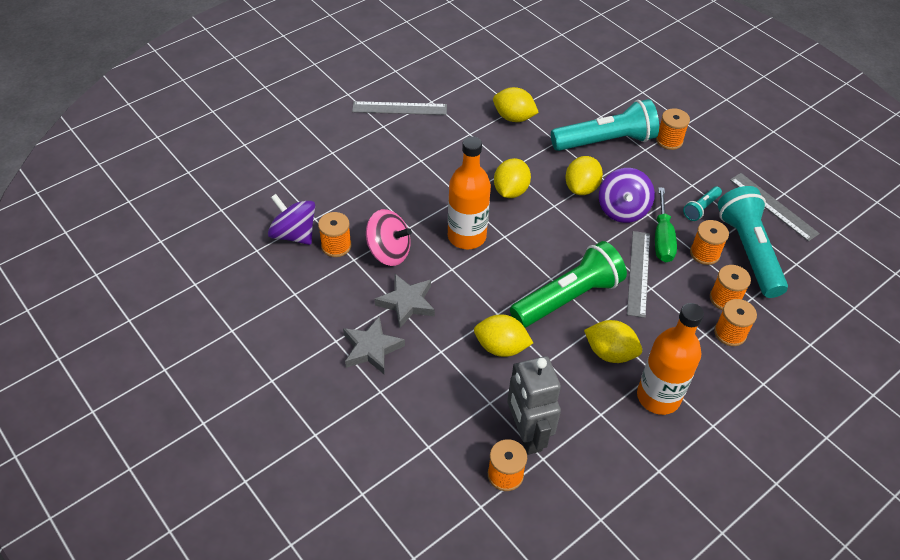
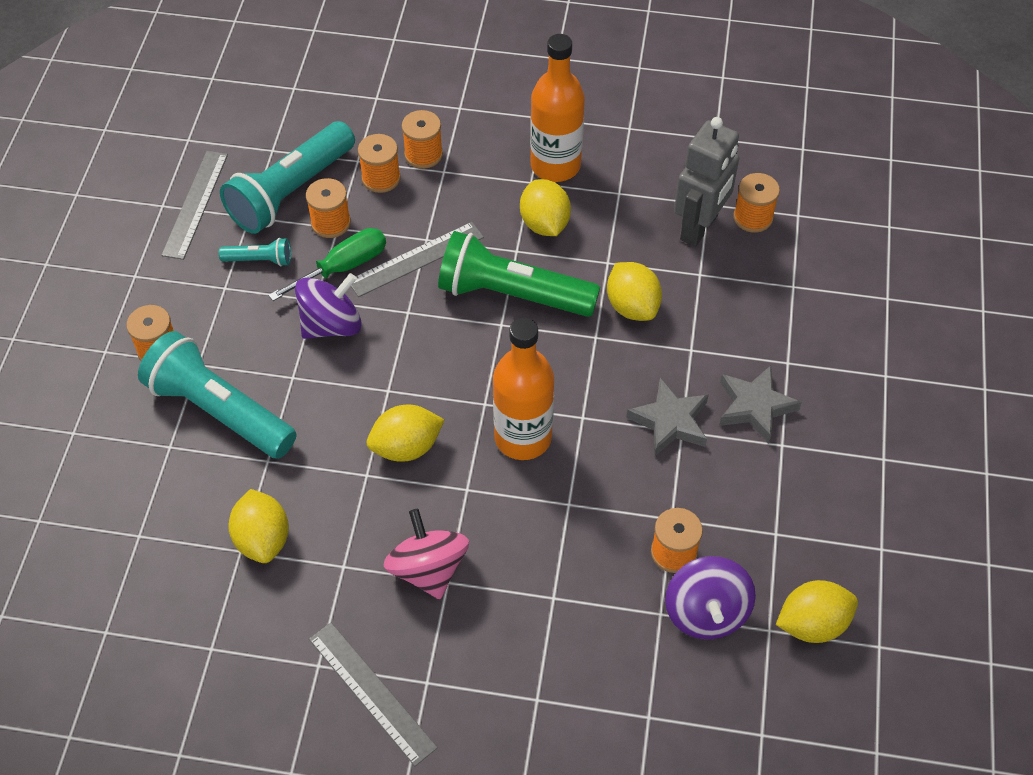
camera: 130 degrees left, 5 degrees up
(388, 252) = (625, 493): pink spinning top -> pink spinning top (428, 569)
(581, 188) = (332, 383): yellow lemon -> yellow lemon (812, 624)

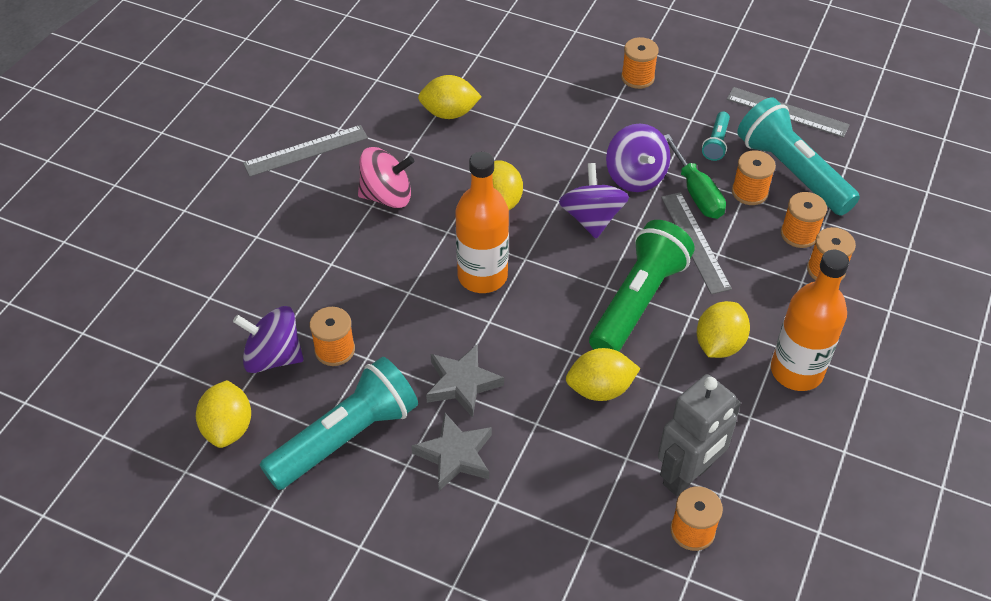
camera: 105 degrees right, 5 degrees down
(220, 411) = (569, 104): turquoise flashlight -> turquoise flashlight (345, 437)
(407, 353) = (592, 218): none -> purple spinning top
(544, 224) = (719, 344): yellow lemon -> yellow lemon turned 60 degrees counterclockwise
(699, 228) = (688, 475): grey robot -> grey robot turned 90 degrees counterclockwise

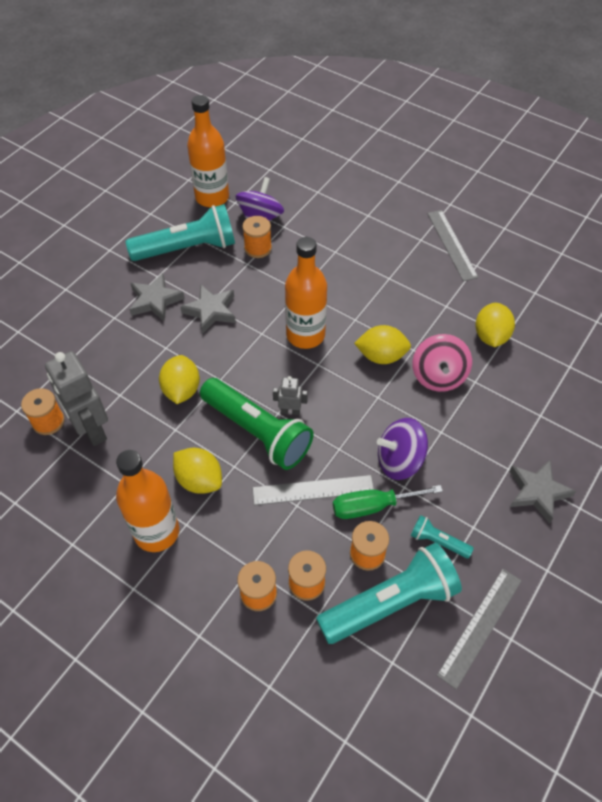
camera: 100 degrees right, 5 degrees up
(228, 428) = (212, 197): yellow lemon -> orange bottle
(345, 437) = (187, 248): turquoise flashlight -> turquoise flashlight turned 75 degrees counterclockwise
(387, 196) = (397, 287): pink spinning top -> pink spinning top (438, 376)
(592, 218) = (353, 417): purple spinning top -> none
(600, 275) = (290, 411): none -> grey robot
(637, 77) = (537, 492): orange spool -> grey star

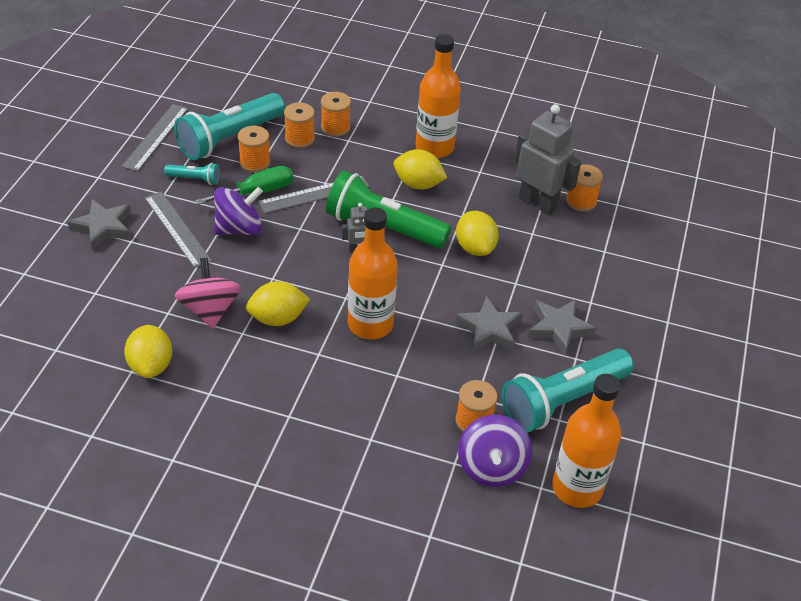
camera: 160 degrees right, 10 degrees down
(452, 244) = (210, 485): grey ruler -> grey ruler (177, 229)

